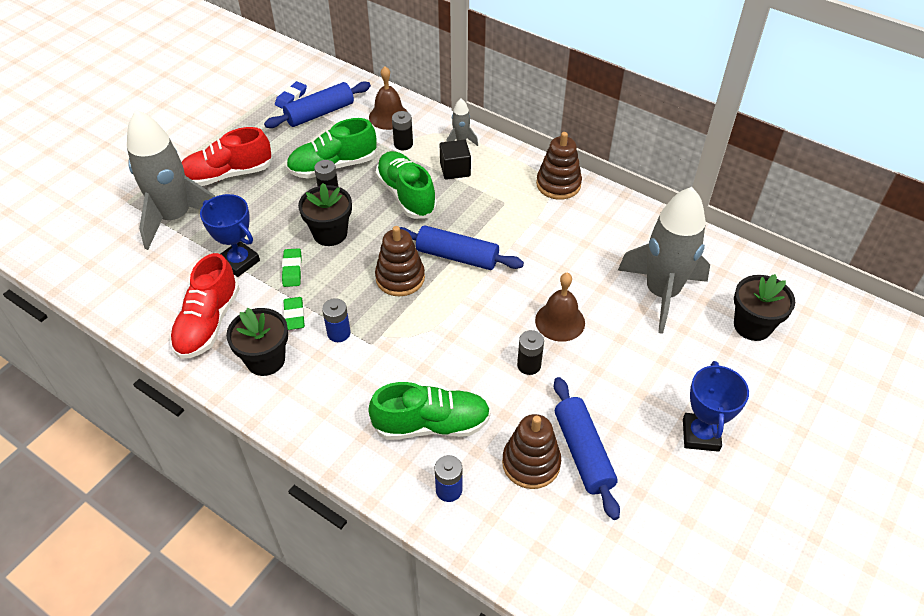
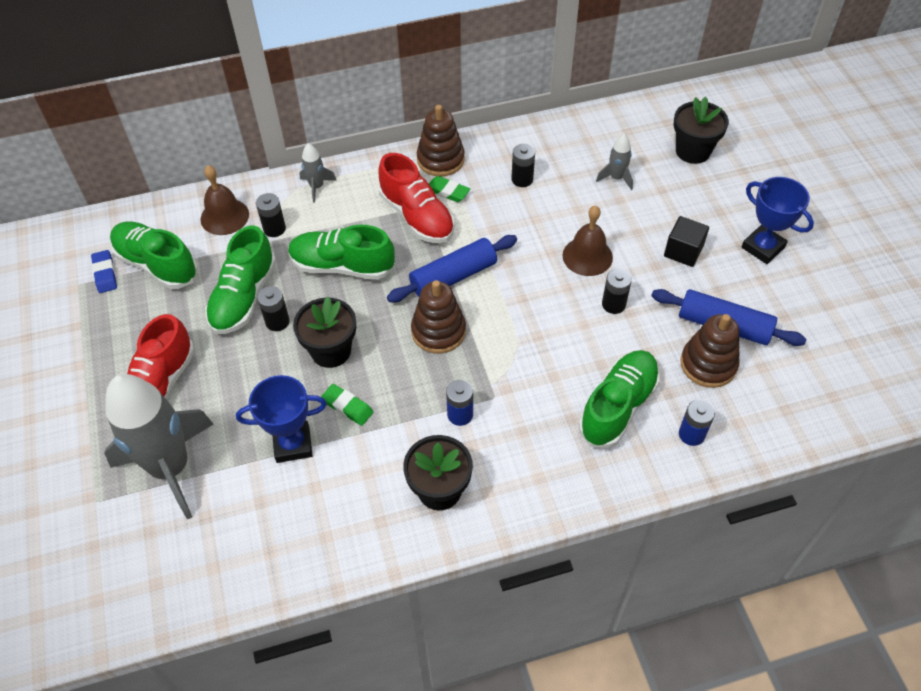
camera: 50 degrees left, 5 degrees up
(208, 323) = (348, 513): red shoe -> red shoe (417, 216)
(294, 316) = (407, 437): green eraser -> green eraser (447, 192)
(320, 113) = (157, 264): blue rolling pin -> green shoe
(455, 169) = (348, 213): black cube -> black cube (683, 251)
(592, 239) = (522, 179): none -> black battery
(661, 293) = (616, 178): grey rocket -> grey rocket, size x0.42

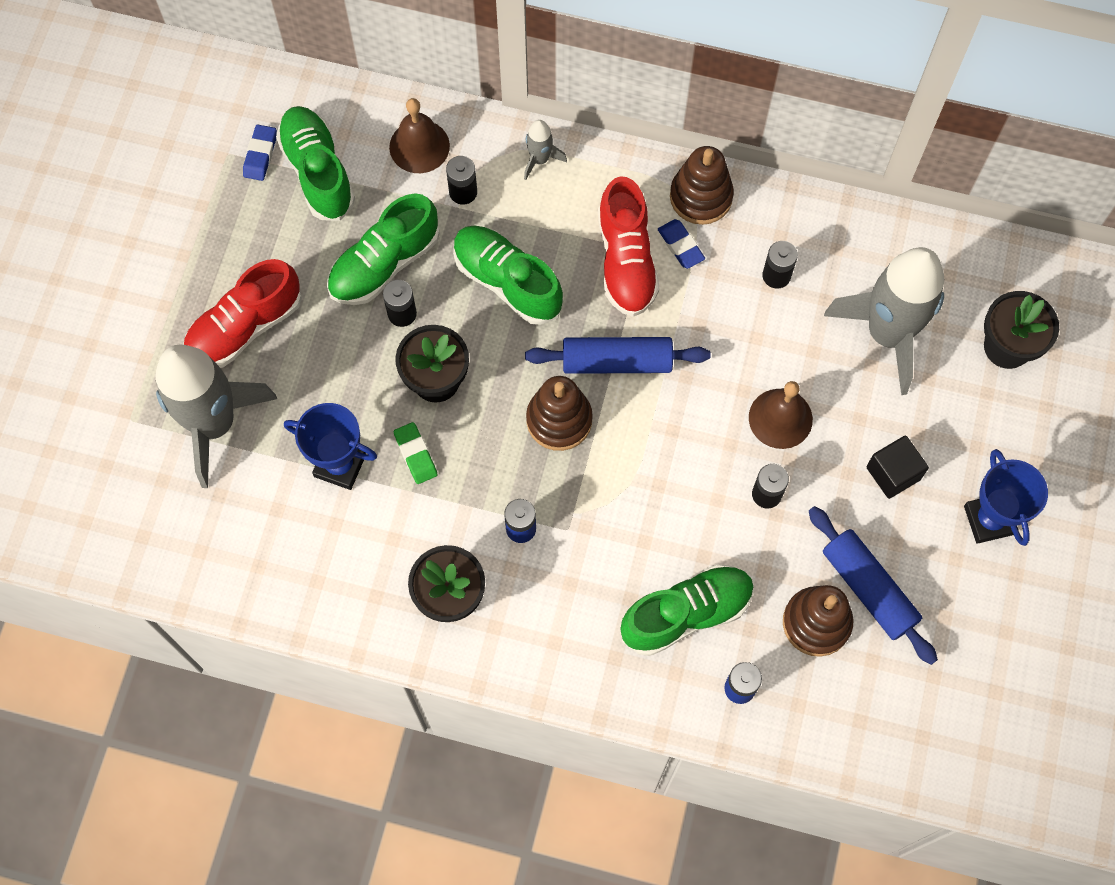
camera: 30 degrees right, 15 degrees up
(447, 192) = (680, 246): green eraser -> blue eraser
(616, 178) = (887, 334): grey rocket -> grey rocket, size x2.36

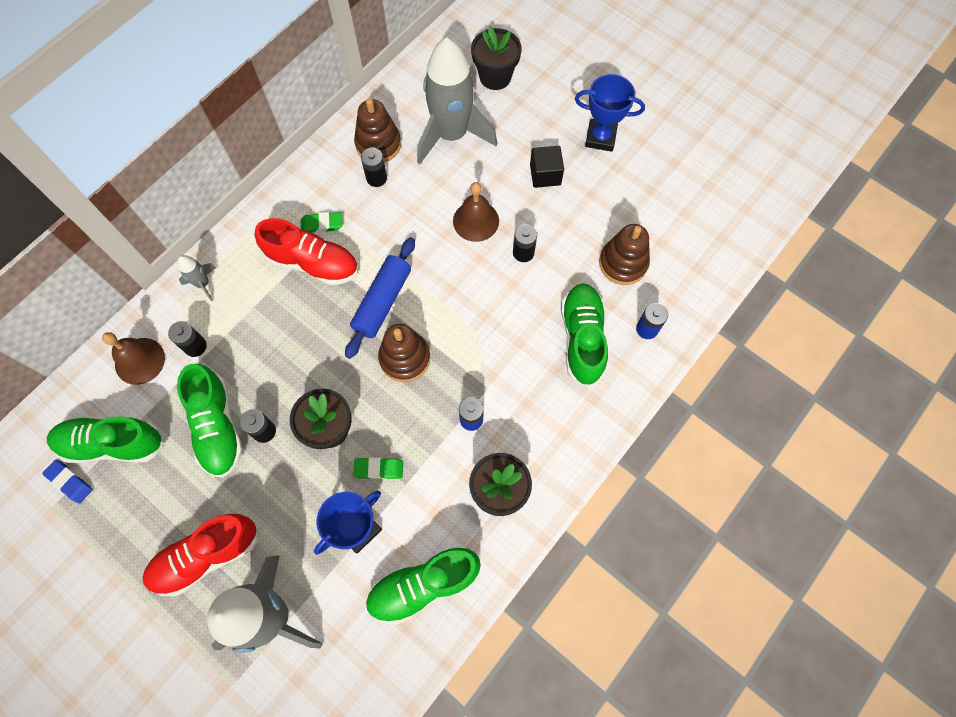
camera: 65 degrees left, 0 degrees up
(245, 327) = (206, 556): red shoe -> red shoe turned 75 degrees clockwise
(507, 282) = (282, 347): green shoe -> green shoe (424, 585)
(680, 246) = (322, 224): blue eraser -> green eraser
(701, 197) = (294, 196): brown stacking toy -> brown stacking toy (378, 144)
(868, 589) = (614, 223): blue rolling pin -> none

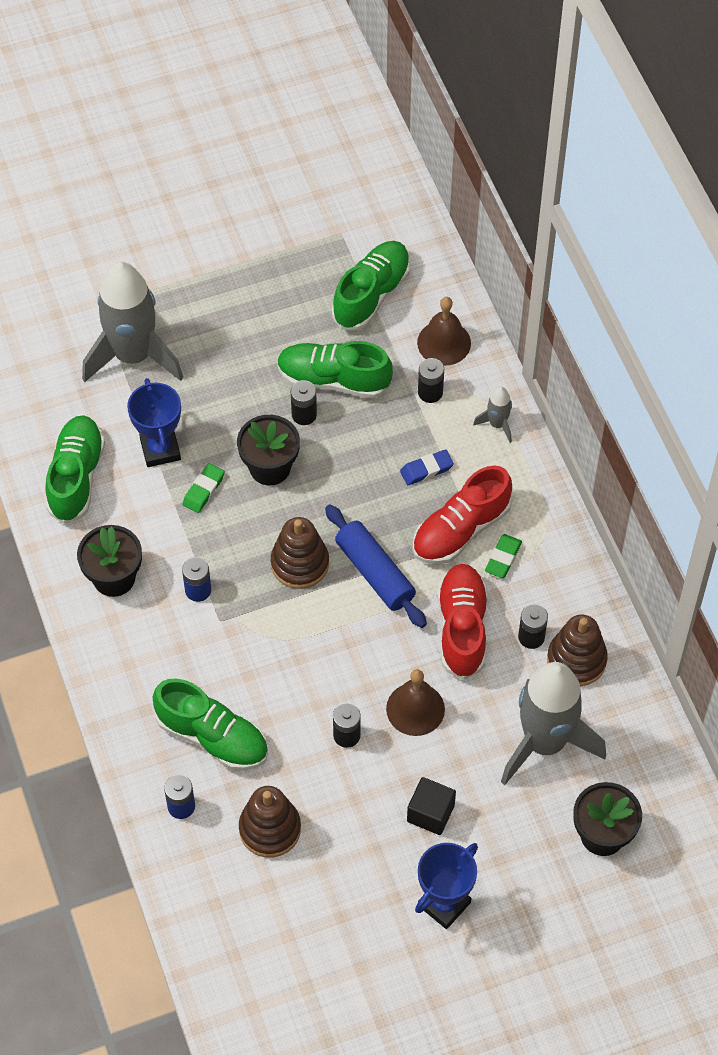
camera: 120 degrees right, 10 degrees down
(70, 482) = (356, 252): blue eraser -> blue eraser (426, 470)
(206, 556) = (218, 328): red shoe -> red shoe (462, 628)

